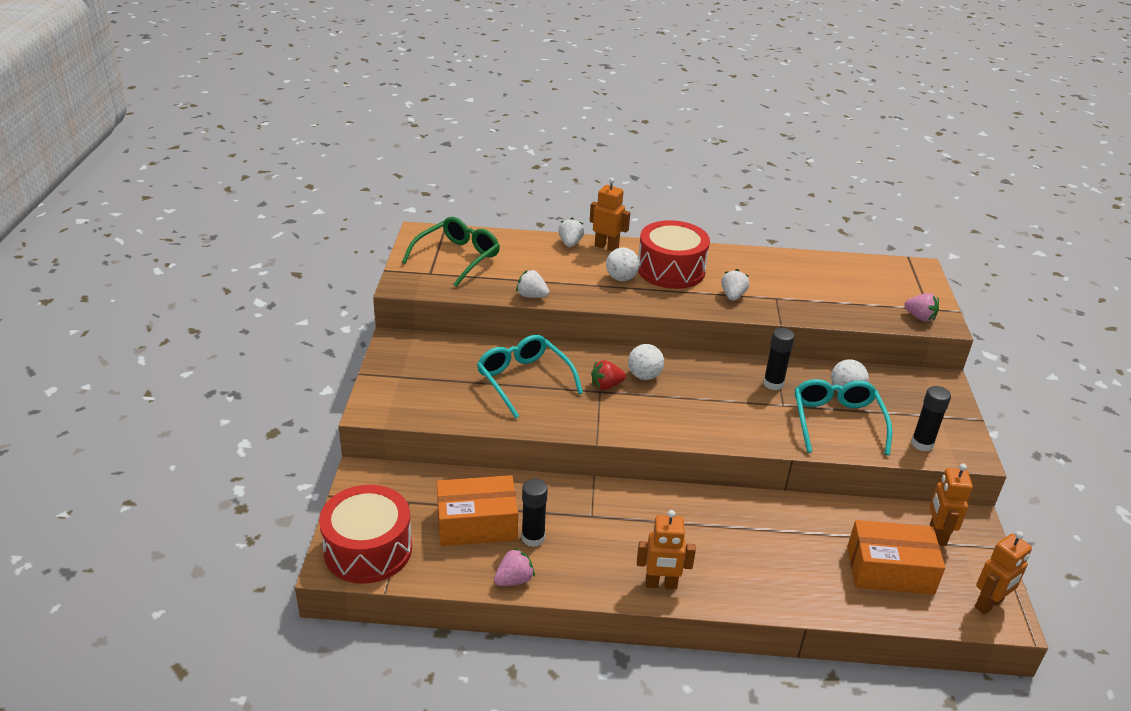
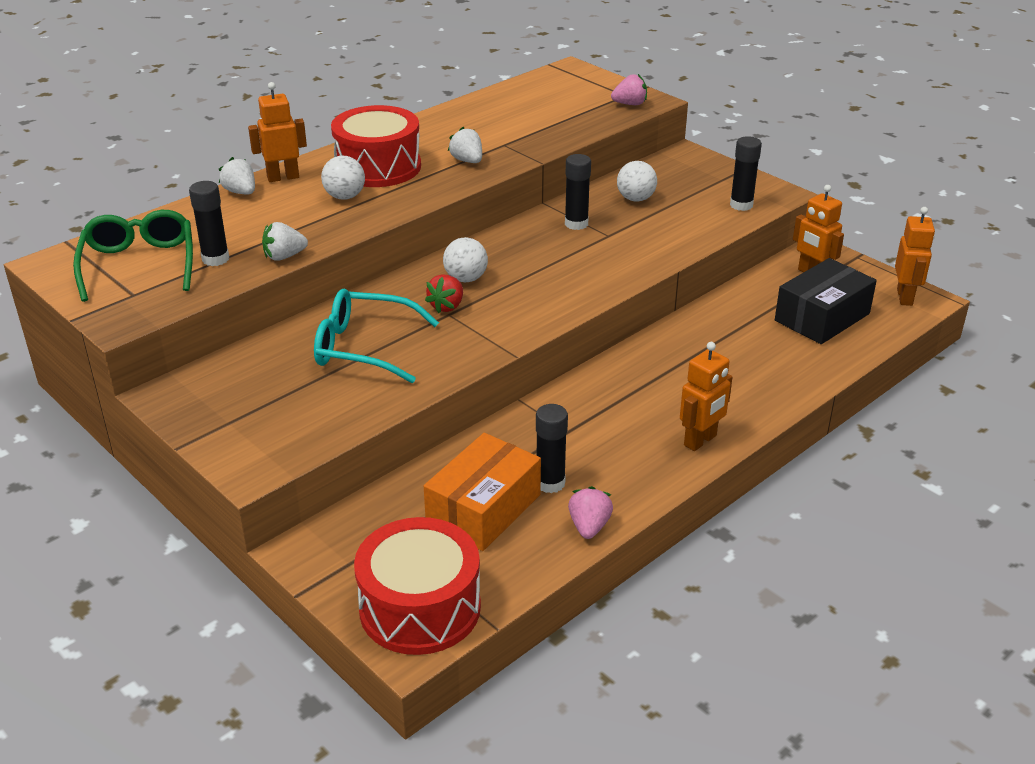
camera: 45 degrees left, 0 degrees up
(496, 276) = (215, 259): none -> black glue stick
(837, 422) = (664, 224): turquoise glasses -> none
(890, 570) = (822, 317): orange box -> black box

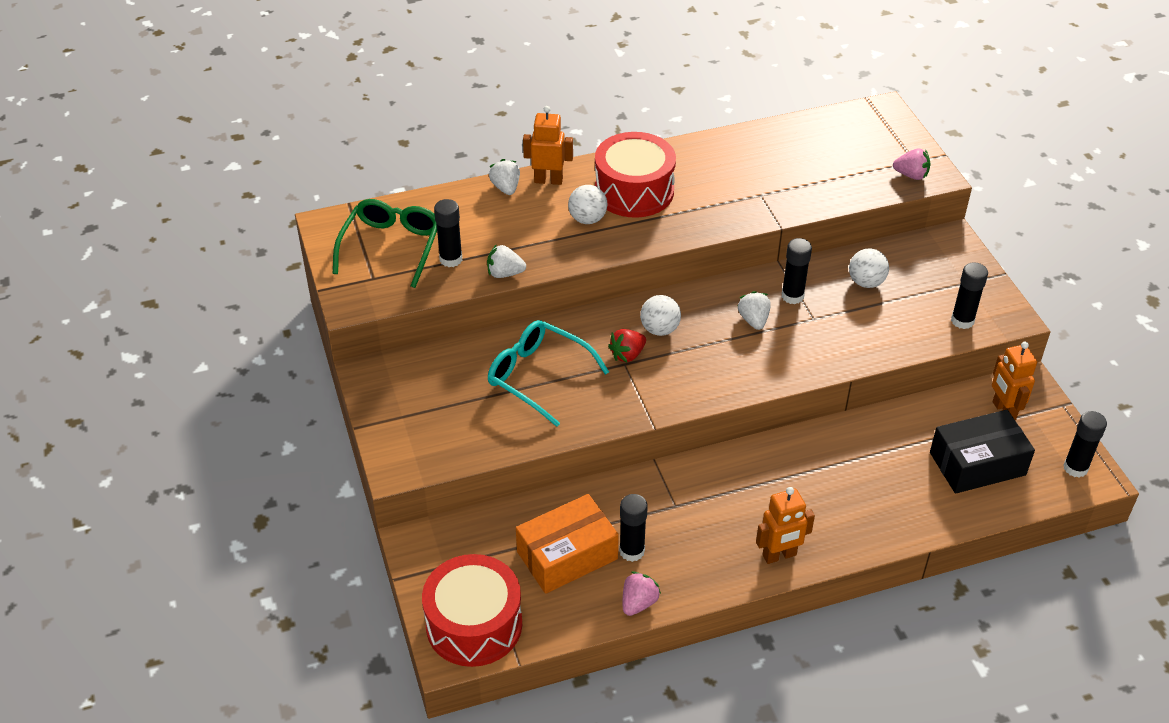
camera: 25 degrees right, 10 degrees up
(467, 161) = (715, 206): white strawberry -> white strawberry (753, 320)
(905, 297) = (1075, 468): orange robot -> black glue stick

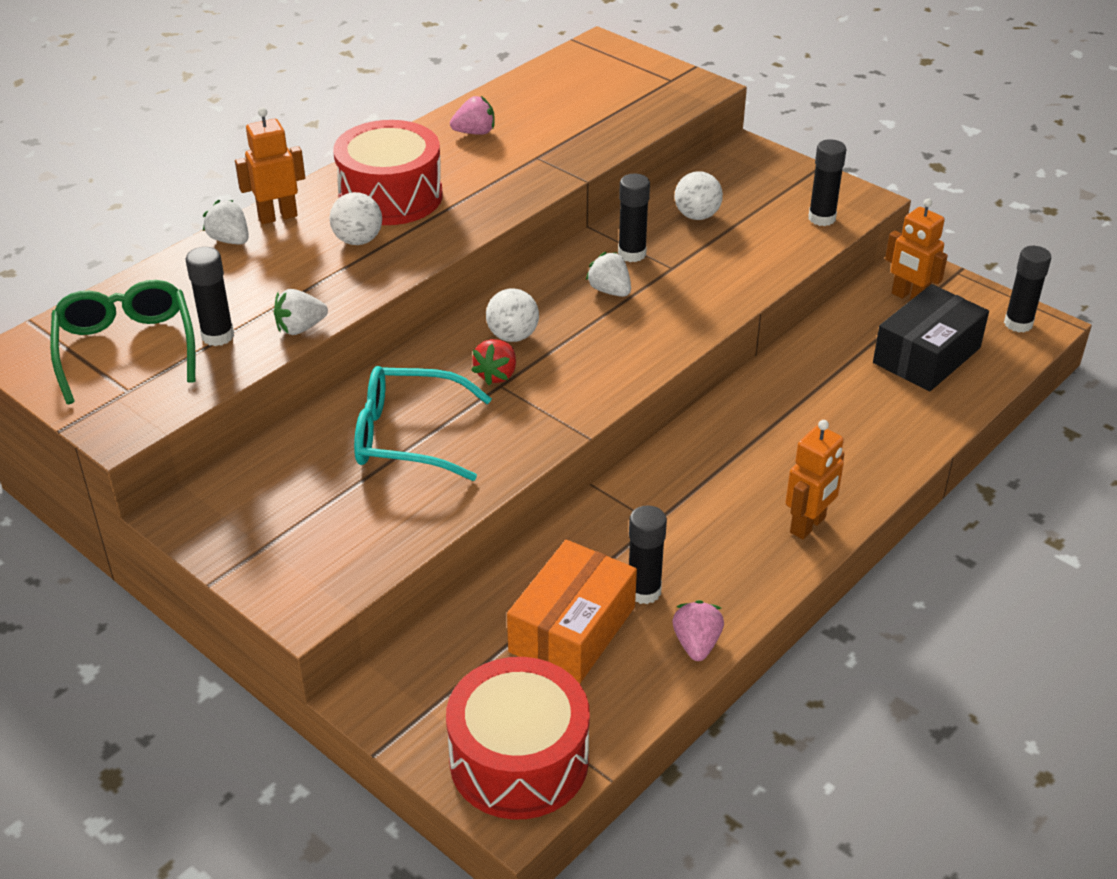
camera: 30 degrees left, 5 degrees down
(911, 175) = (678, 93): pink strawberry -> pink strawberry (475, 132)

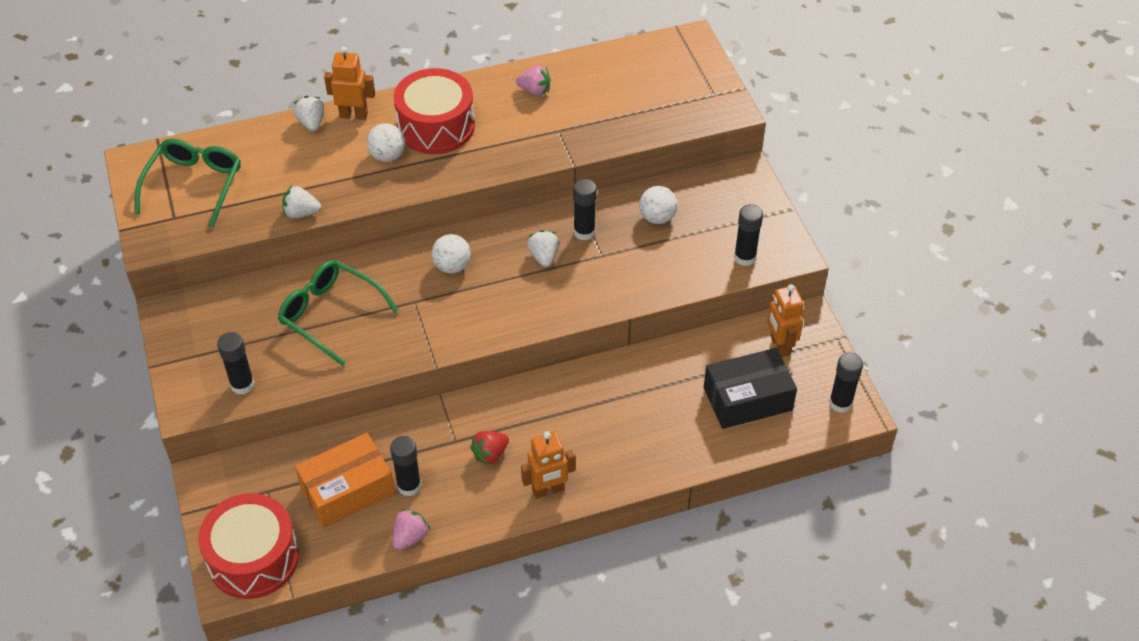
camera: 30 degrees right, 10 degrees up
(218, 336) = (250, 198): black glue stick -> black glue stick (242, 385)
(408, 436) = (330, 315): turquoise glasses -> green glasses
(496, 375) = (418, 292): red strawberry -> red strawberry (490, 454)

